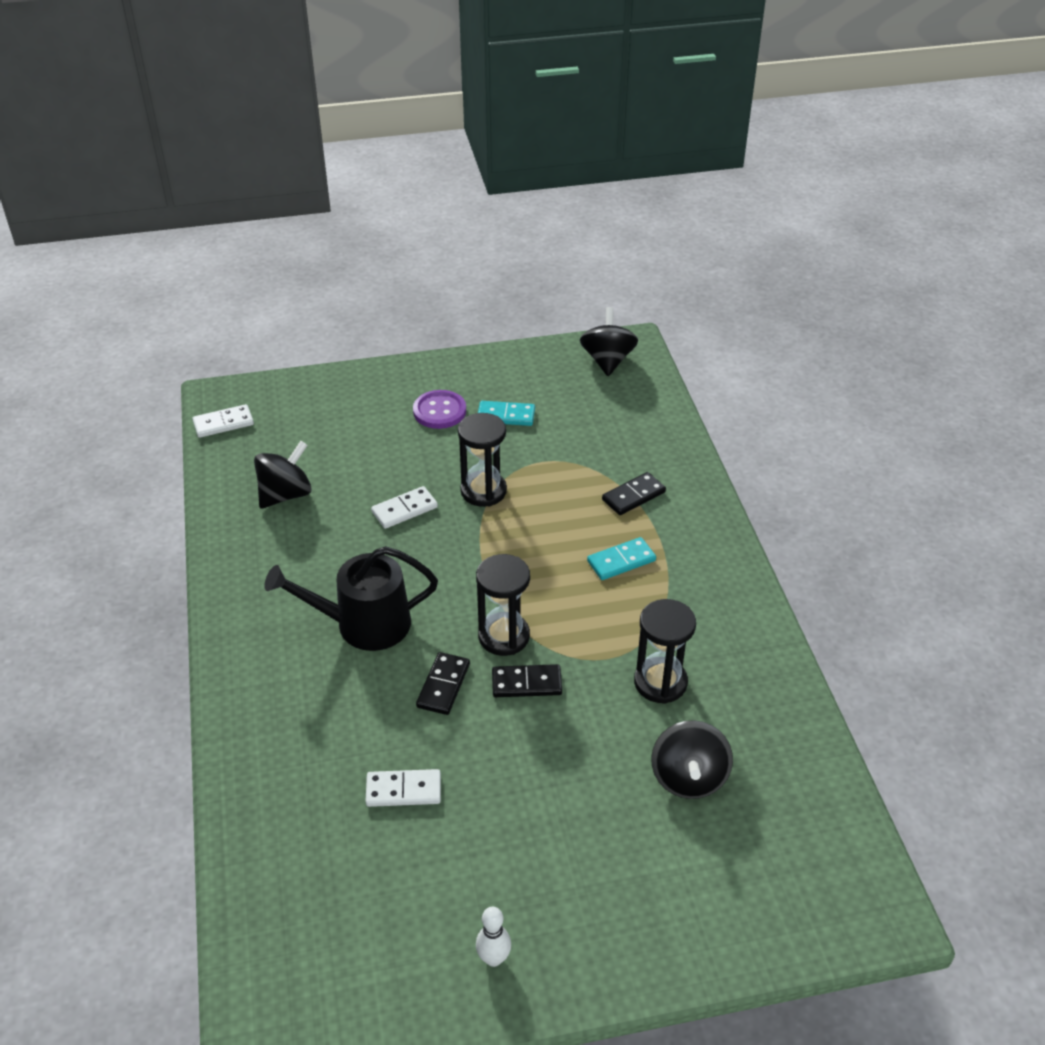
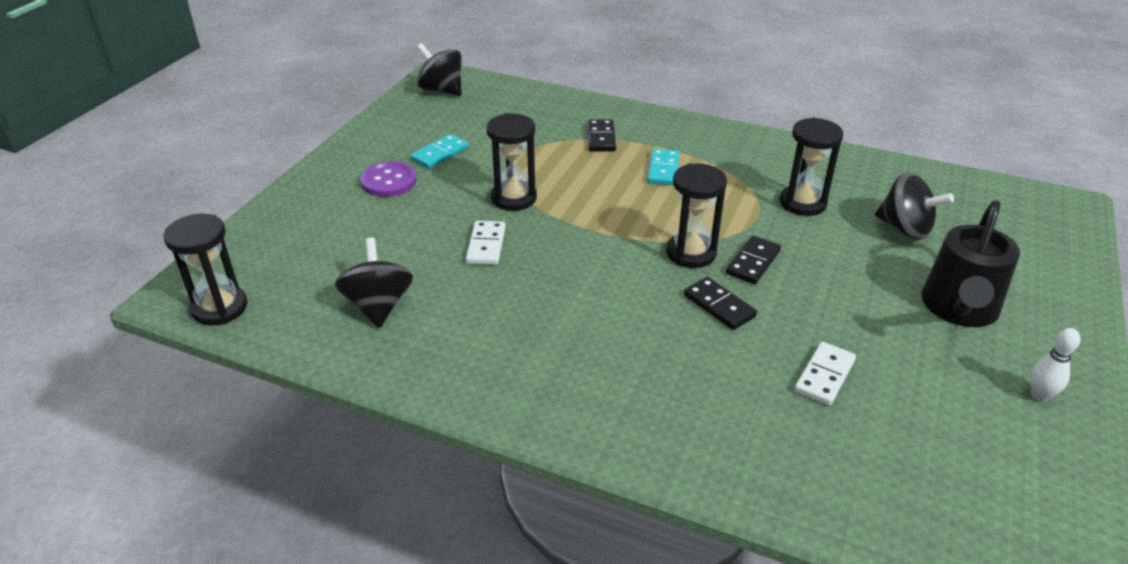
camera: 55 degrees left, 5 degrees down
(223, 423) = (220, 308): white domino -> black hourglass
(364, 624) = (603, 322): black watering can -> black watering can (959, 308)

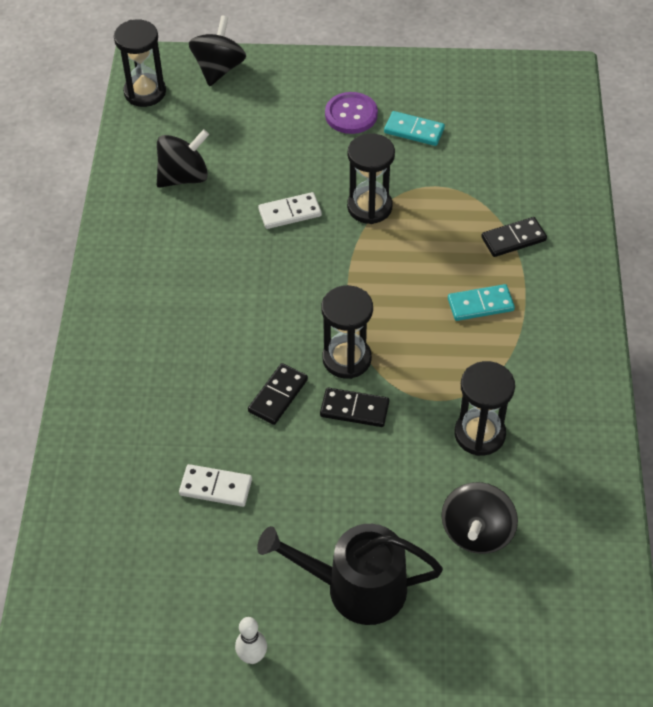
camera: 70 degrees right, 15 degrees up
(442, 90) = (533, 87): black spinning top -> black spinning top (219, 69)

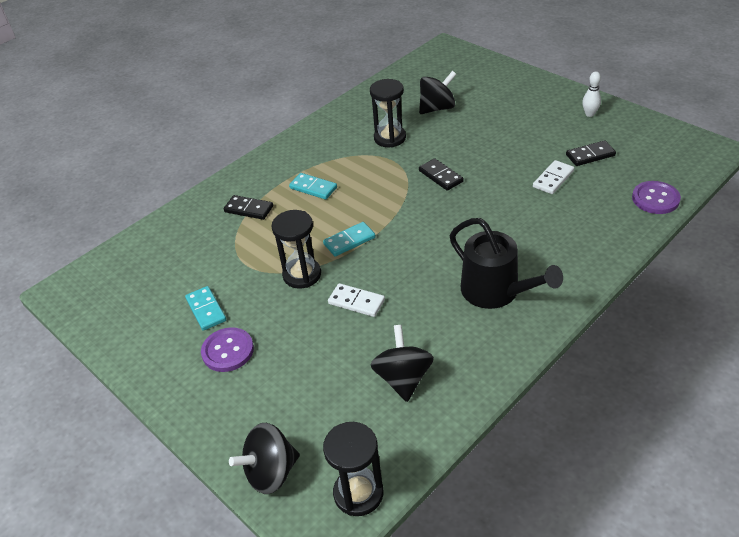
camera: 135 degrees left, 10 degrees down
(71, 528) = (655, 199): none -> purple button
(184, 177) = (403, 378): black spinning top -> black spinning top turned 75 degrees clockwise
(215, 487) = (553, 179): white domino -> white domino turned 75 degrees clockwise
(278, 395) = (477, 202): black domino -> black domino (590, 155)
(346, 359) = (418, 200): black hourglass -> none
(356, 588) = (516, 114): black watering can -> black watering can (496, 291)
(365, 266) = (349, 241): none -> turquoise domino

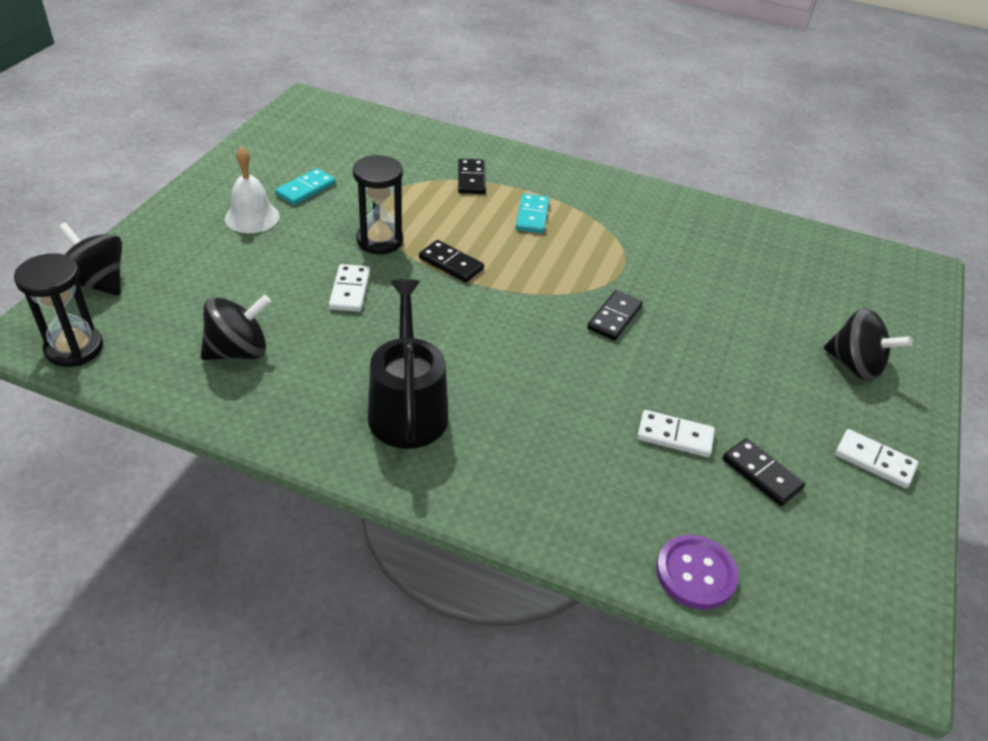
camera: 60 degrees right, 0 degrees up
(228, 351) = (252, 217): purple button -> white bell
(349, 241) = (451, 264): turquoise domino -> black domino
(390, 138) = (667, 257): black hourglass -> none
(437, 108) = (764, 288): black spinning top -> black spinning top (855, 365)
(496, 291) = (407, 408): black watering can -> black watering can turned 150 degrees clockwise
(589, 114) = (874, 461): white bowling pin -> white domino

